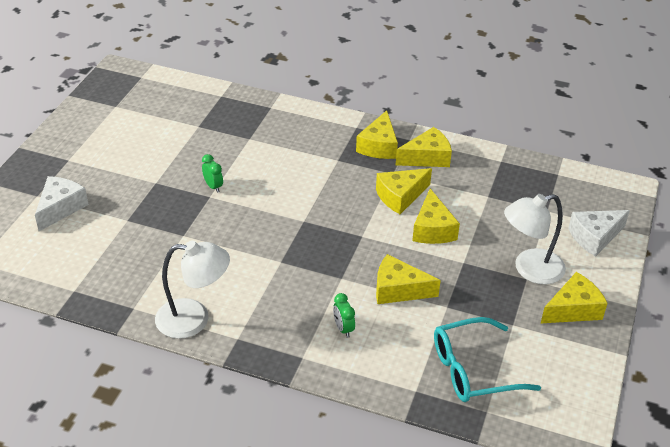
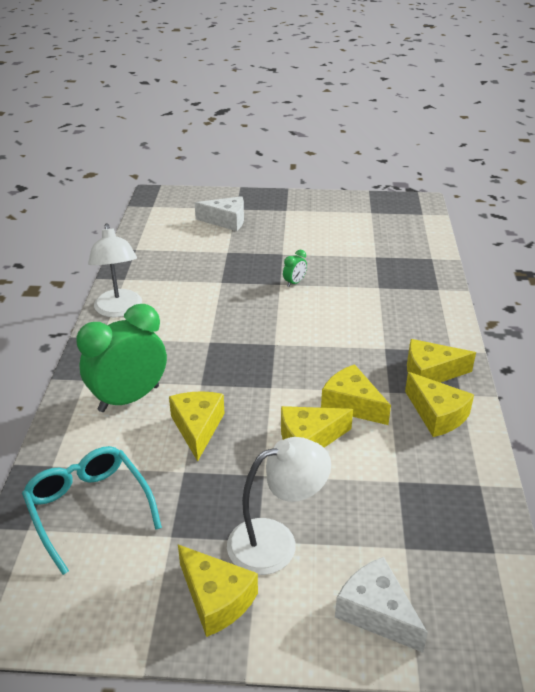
camera: 75 degrees right, 5 degrees down
(343, 329) = (129, 398): green clock -> green clock, size x2.45
(529, 269) = (276, 541): white lamp -> white lamp turned 105 degrees clockwise

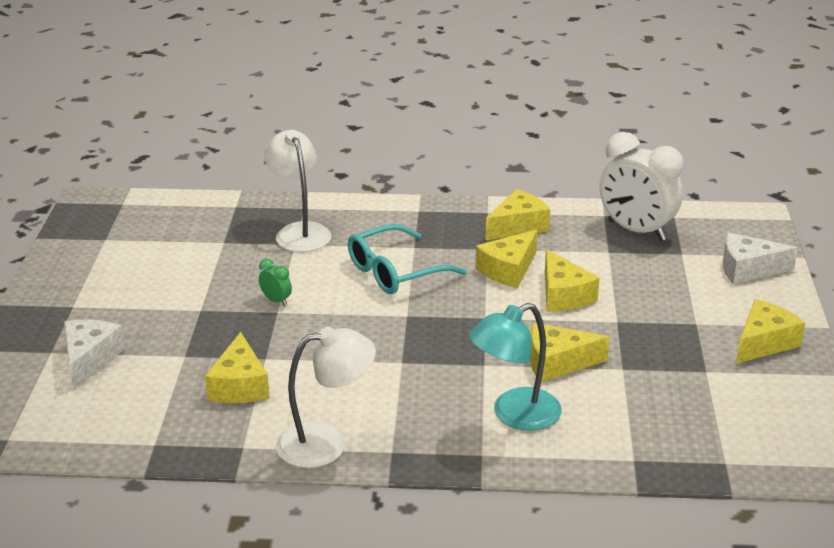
camera: 90 degrees left, 5 degrees down
(89, 509) = (688, 424): turquoise glasses -> turquoise glasses (396, 271)
(129, 398) = (514, 415): green clock -> turquoise lamp
(276, 541) = (694, 314): white lamp -> white lamp (300, 232)
(376, 612) = (748, 269): white cheese -> white cheese turned 45 degrees clockwise
(430, 373) = (455, 224): yellow cheese -> yellow cheese (240, 385)
(449, 510) = (636, 231): none -> white clock

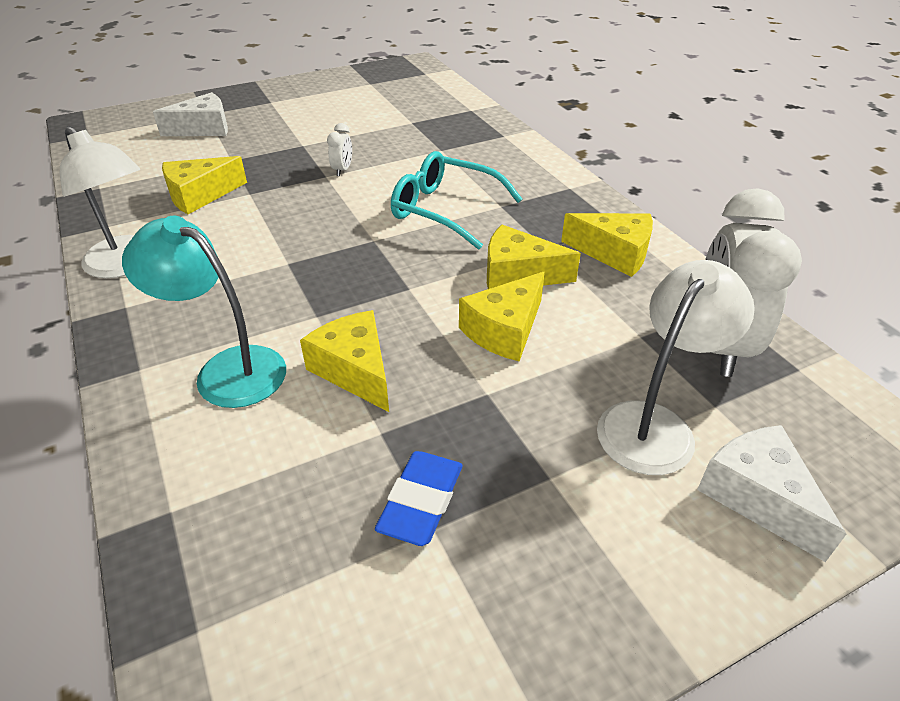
camera: 60 degrees right, 10 degrees up
(276, 301) = (342, 170): green clock -> white clock
(300, 232) = (463, 146): white lamp -> white lamp (654, 424)
(686, 369) = (421, 502): none -> blue eraser
(763, 342) = (565, 583): yellow cheese -> none

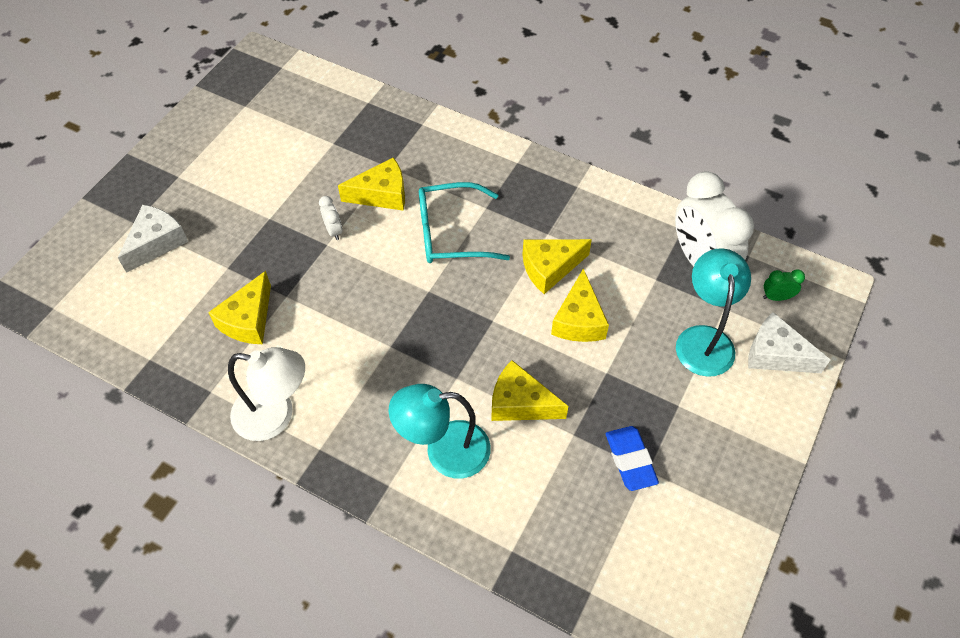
camera: 35 degrees left, 15 degrees up
(614, 253) = (593, 215): yellow cheese -> yellow cheese (382, 194)
(654, 424) = (704, 339): white lamp -> turquoise lamp
(811, 431) = (776, 297): none -> green clock

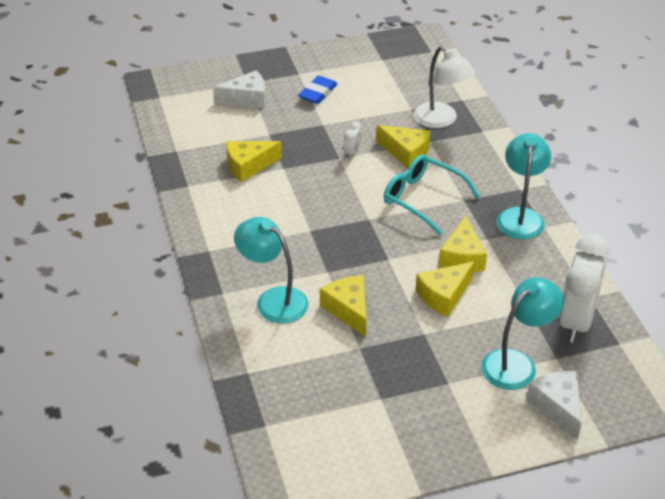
camera: 45 degrees right, 15 degrees down
(275, 415) = (206, 219): white lamp -> white lamp (441, 120)
(548, 190) = (520, 216): none -> turquoise lamp
(550, 268) = (462, 257): yellow cheese -> yellow cheese turned 105 degrees counterclockwise
(630, 460) = (377, 385): blue eraser -> blue eraser (318, 93)
(776, 297) = (606, 379): green clock -> none

